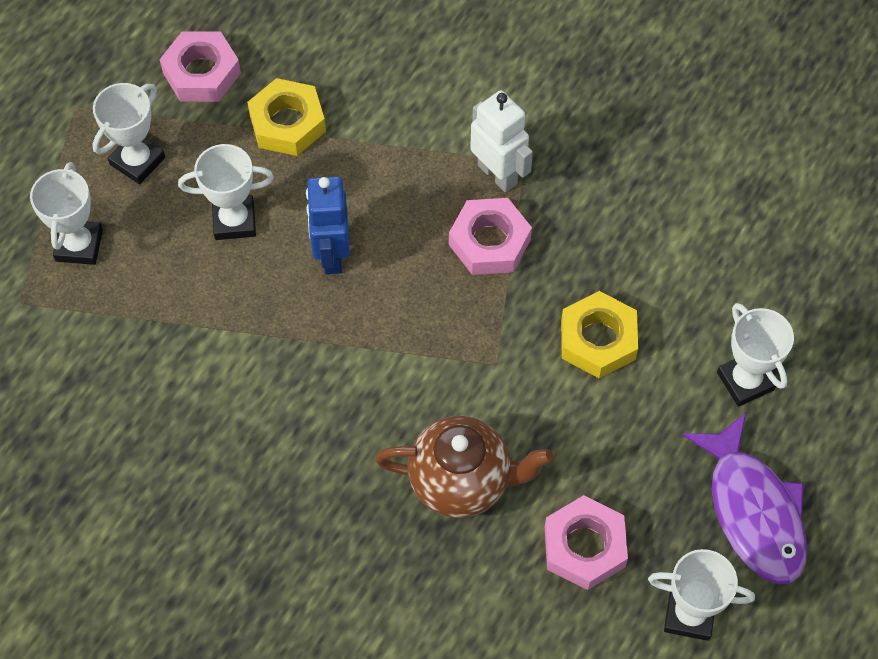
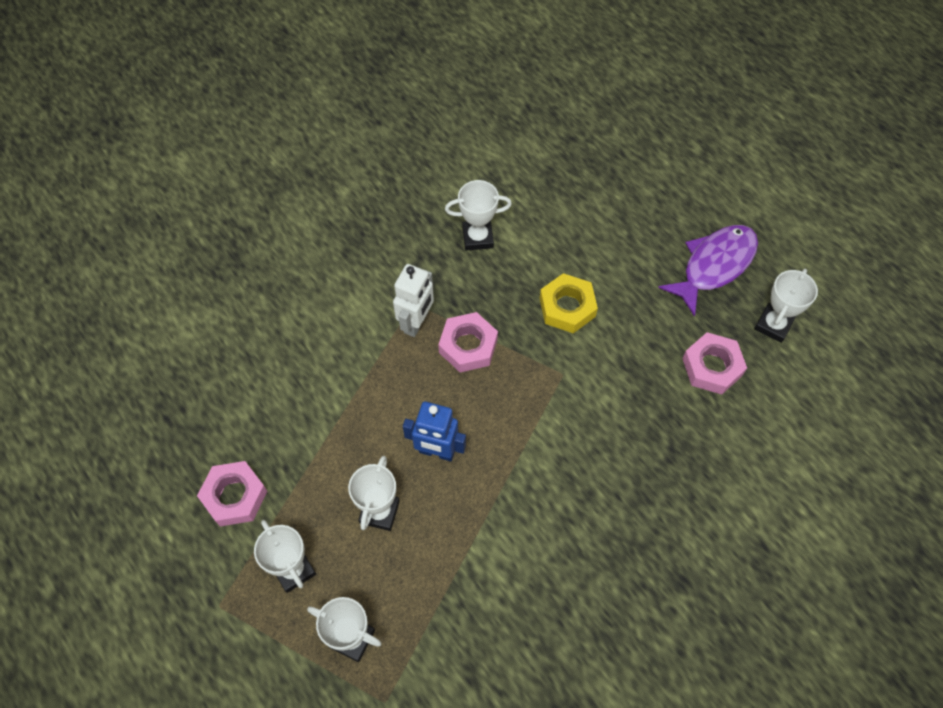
camera: 70 degrees left, 0 degrees up
(287, 123) = (310, 447): yellow nut -> none
(462, 481) = (644, 424): brown teapot -> none
(498, 174) = (416, 323): white robot -> white robot turned 135 degrees clockwise
(745, 381) = (625, 237): white trophy -> white trophy (477, 237)
(753, 511) = (714, 265): purple fish -> purple fish turned 45 degrees counterclockwise

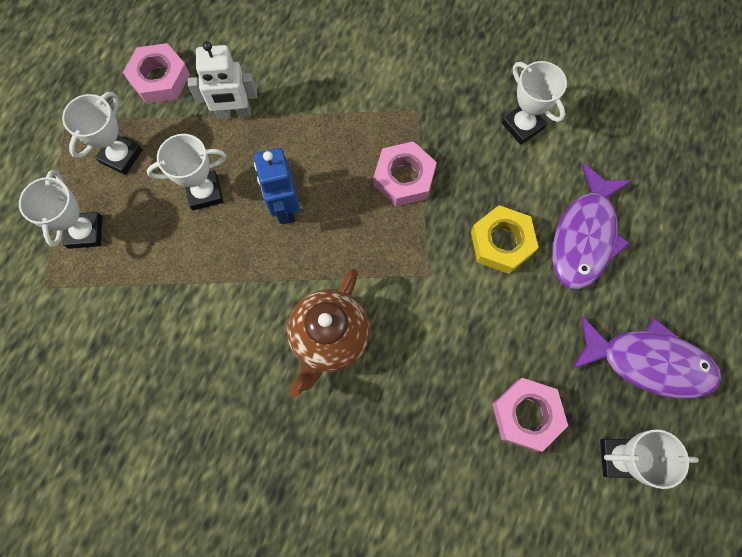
camera: 60 degrees right, 10 degrees up
(416, 323) = (399, 123): white robot -> white robot (234, 114)
(575, 476) = (329, 339): none -> brown teapot
(595, 249) = (584, 236): none -> purple fish

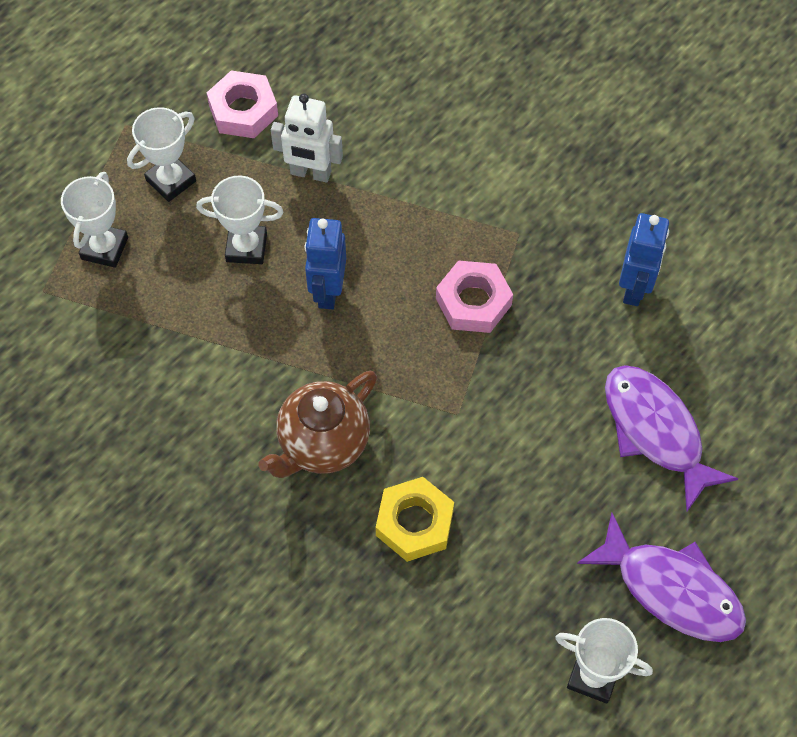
camera: 20 degrees right, 10 degrees down
(501, 243) = (556, 407): yellow nut -> yellow nut (414, 523)
(522, 126) = (634, 288): white trophy -> blue robot
(526, 415) = (507, 596): pink nut -> none
(584, 236) = (655, 431): purple fish -> purple fish turned 105 degrees clockwise

